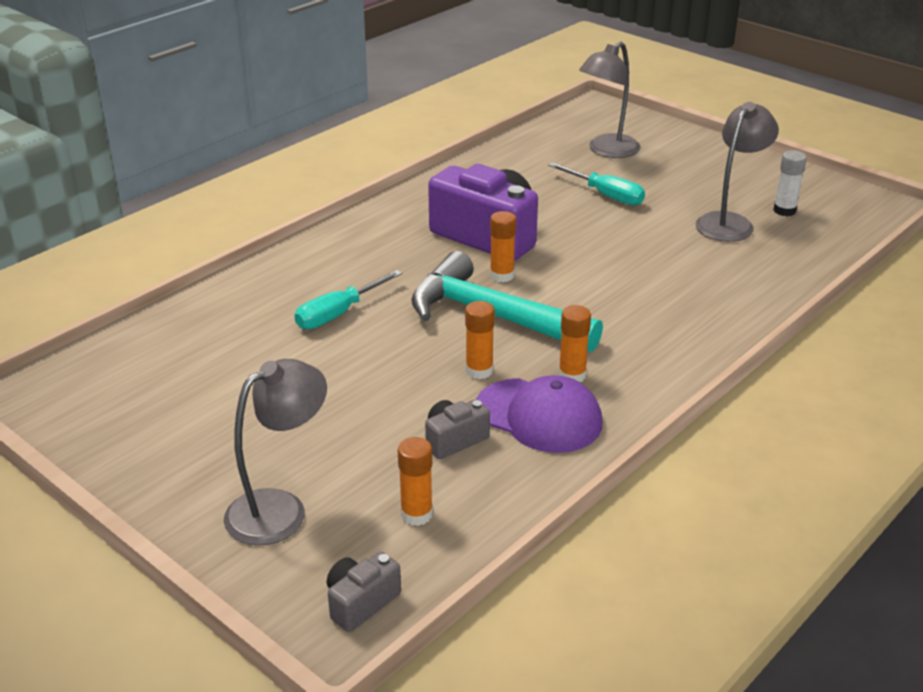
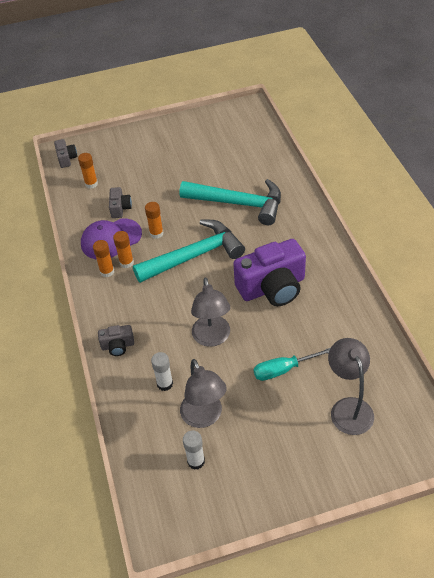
camera: 125 degrees right, 15 degrees up
(280, 509) = (126, 153): grey lamp -> grey lamp (212, 338)
(338, 314) = (238, 203): turquoise screwdriver -> turquoise hammer
(502, 275) = (227, 275): orange glue stick -> orange glue stick (107, 272)
(722, 319) = (118, 346): none -> grey camera
(726, 262) = (165, 384): none -> white glue stick

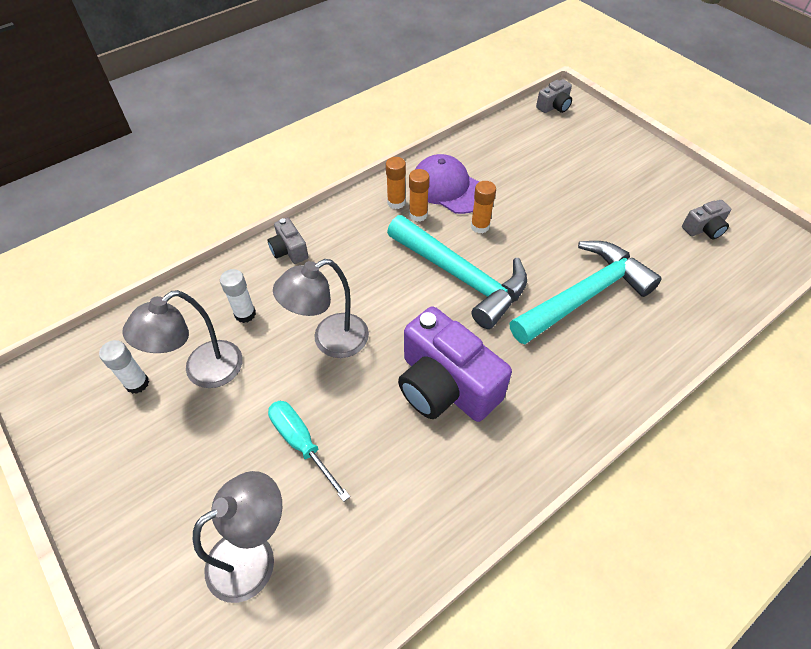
camera: 65 degrees right, 5 degrees up
(91, 184) = (527, 140): orange glue stick -> none
(120, 208) = (502, 179): grey camera -> grey camera (703, 229)
(238, 203) = (584, 296): turquoise hammer -> turquoise hammer turned 120 degrees counterclockwise

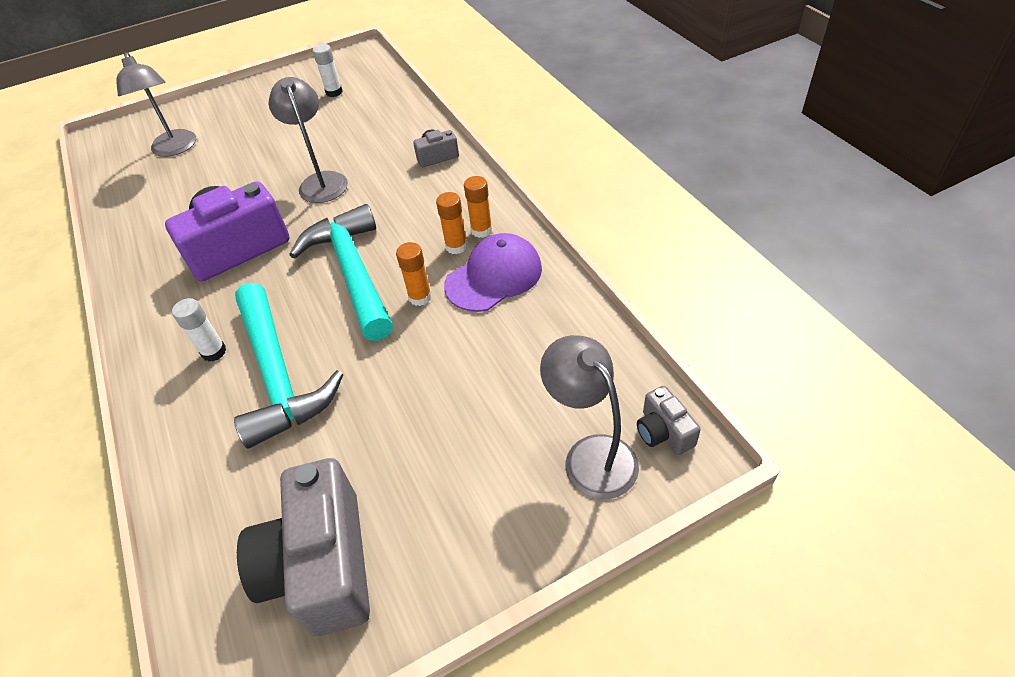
camera: 105 degrees right, 5 degrees down
(203, 372) = (327, 119): grey lamp -> grey lamp (591, 454)
(245, 314) = (373, 135): white glue stick -> white glue stick (214, 352)
(301, 443) = (238, 167): turquoise screwdriver -> none
(461, 277) = (353, 272): turquoise hammer -> turquoise hammer turned 105 degrees clockwise
(703, 229) = (322, 565): grey camera -> grey camera, size x2.14

